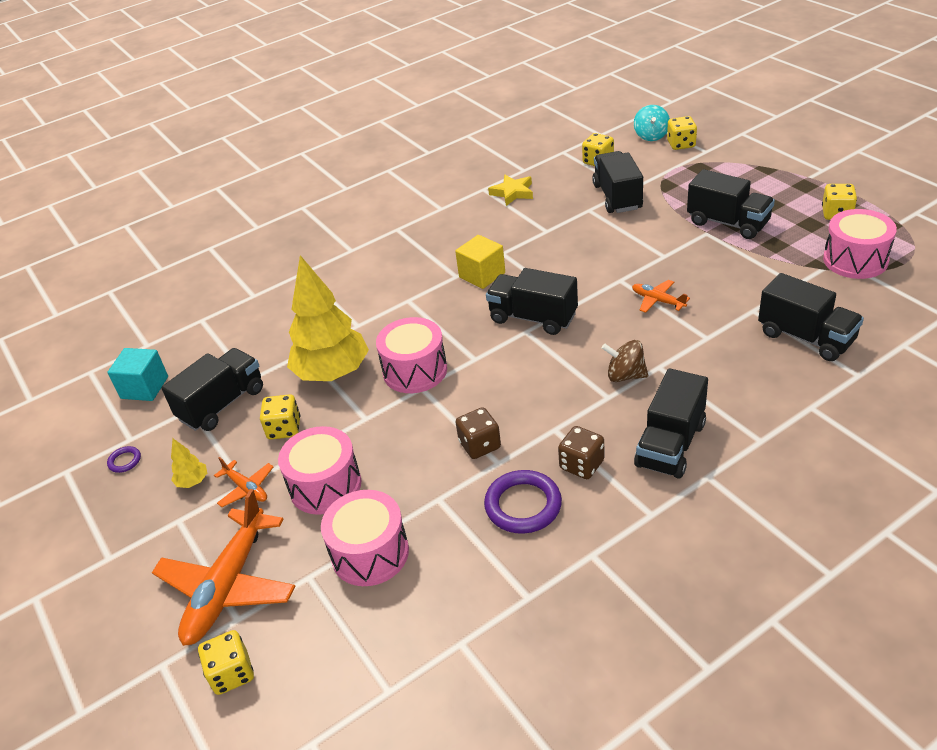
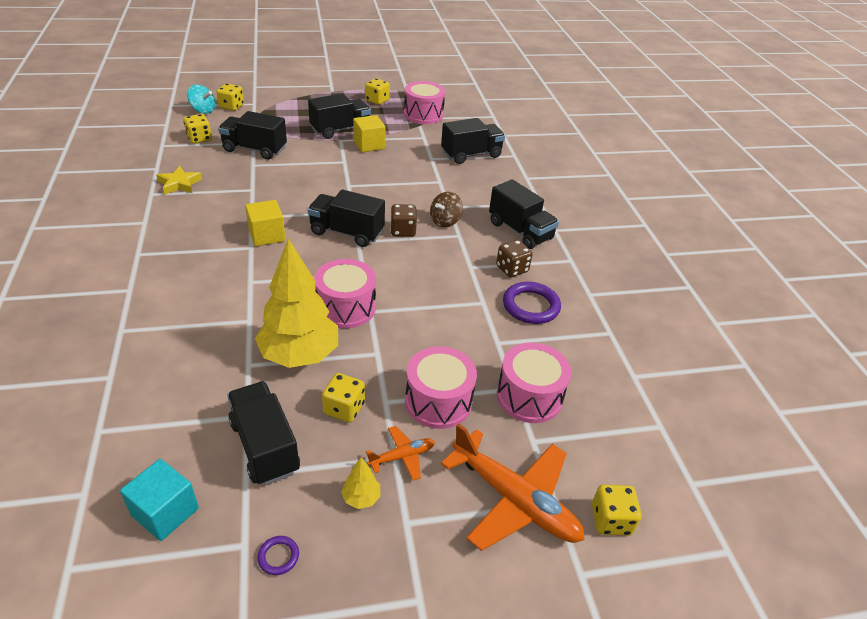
camera: 75 degrees left, 0 degrees up
(480, 445) = (459, 304): brown dice -> brown dice (403, 231)
(533, 318) = (346, 232): black truck -> black truck turned 60 degrees clockwise
(657, 301) = (386, 182): orange plane -> none
(722, 255) = (369, 145): none -> yellow cube

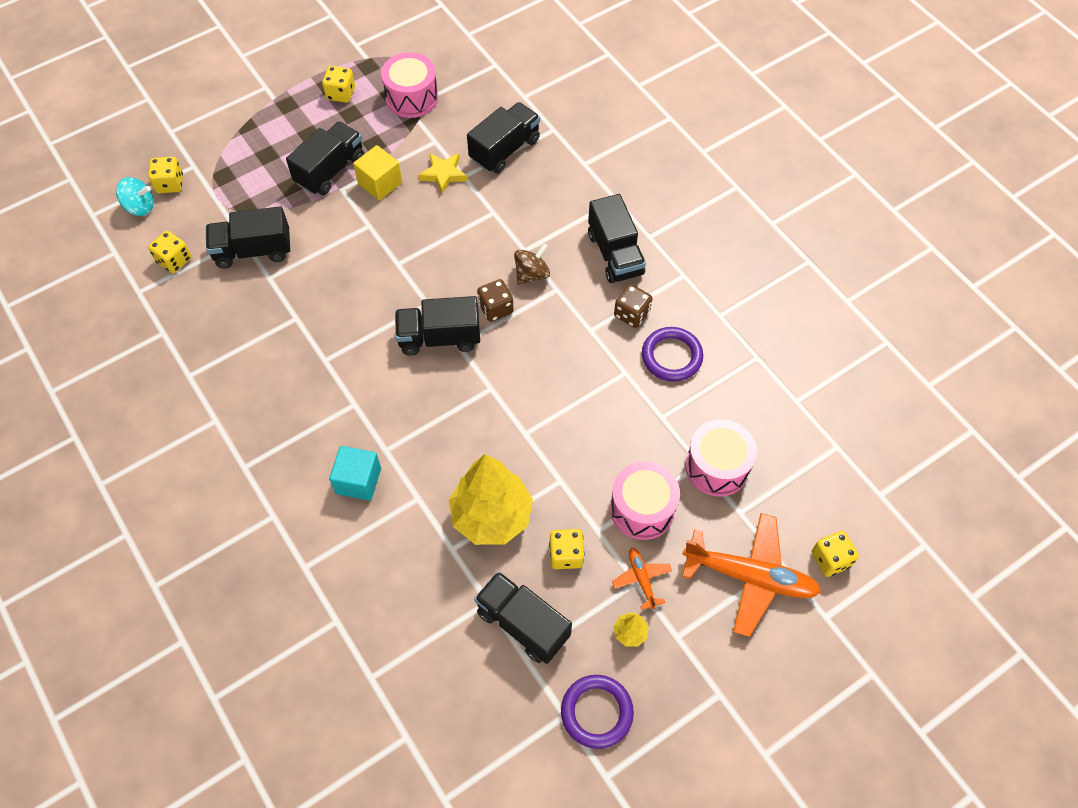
camera: 20 degrees left, 20 degrees up
(165, 512) = (483, 720): turquoise cube -> turquoise cube (358, 481)
(179, 184) = (208, 346): yellow star -> yellow star (443, 174)
(267, 235) = (359, 380): yellow cube -> none
(278, 556) = (596, 712): purple ring -> purple ring, size x2.08
(346, 307) = (499, 440): pink drum -> none
(402, 456) = (641, 579): orange plane -> orange plane turned 60 degrees counterclockwise
(445, 221) = (532, 274): brown spinning top -> brown spinning top turned 150 degrees counterclockwise
(520, 231) = (615, 254): black truck -> black truck turned 45 degrees clockwise

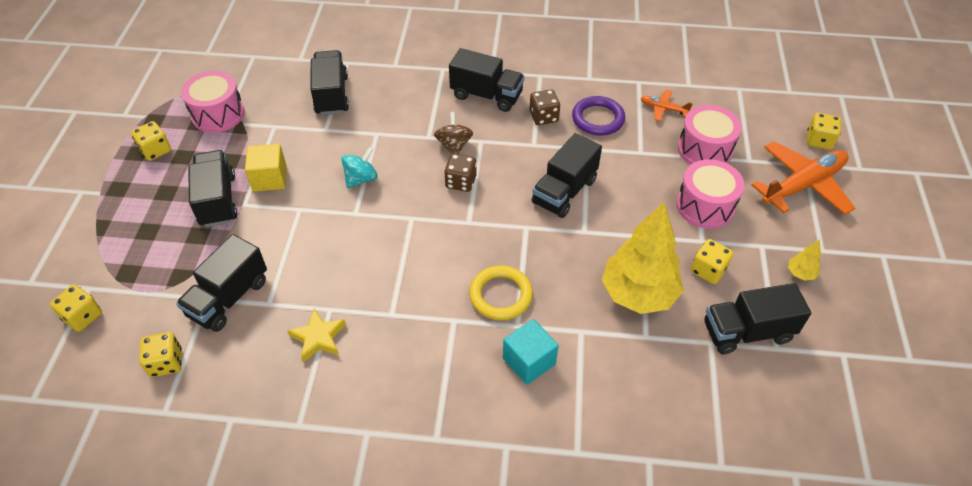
camera: 50 degrees left, 10 degrees down
(140, 207) = (76, 354): turquoise spinning top -> turquoise spinning top (361, 179)
(404, 418) = (500, 295): none -> yellow ring
(439, 337) = (450, 229): black truck -> black truck (564, 191)
(443, 174) = (309, 139): yellow star -> yellow star (318, 338)
(596, 712) = (853, 332): purple ring -> none
(641, 579) = (761, 241): orange plane -> orange plane (663, 109)

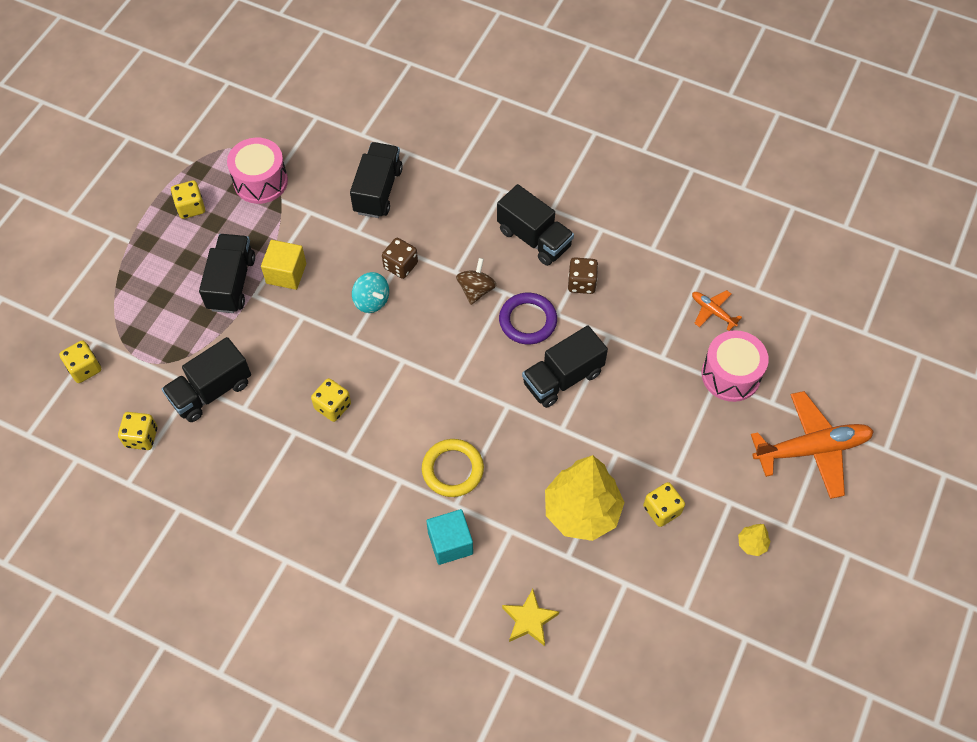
camera: 20 degrees right, 10 degrees up
(318, 338) = (275, 457): yellow star -> yellow star (529, 620)
(361, 179) = (371, 301): turquoise spinning top -> turquoise spinning top turned 75 degrees clockwise
(461, 182) = (465, 335): brown dice -> brown dice (400, 265)
(598, 119) = (637, 303): purple ring -> purple ring (528, 321)
(705, 206) = (696, 440): pink drum -> none
(747, 332) = (665, 584): black truck -> none
(819, 141) = (860, 403): yellow dice -> yellow dice (333, 406)

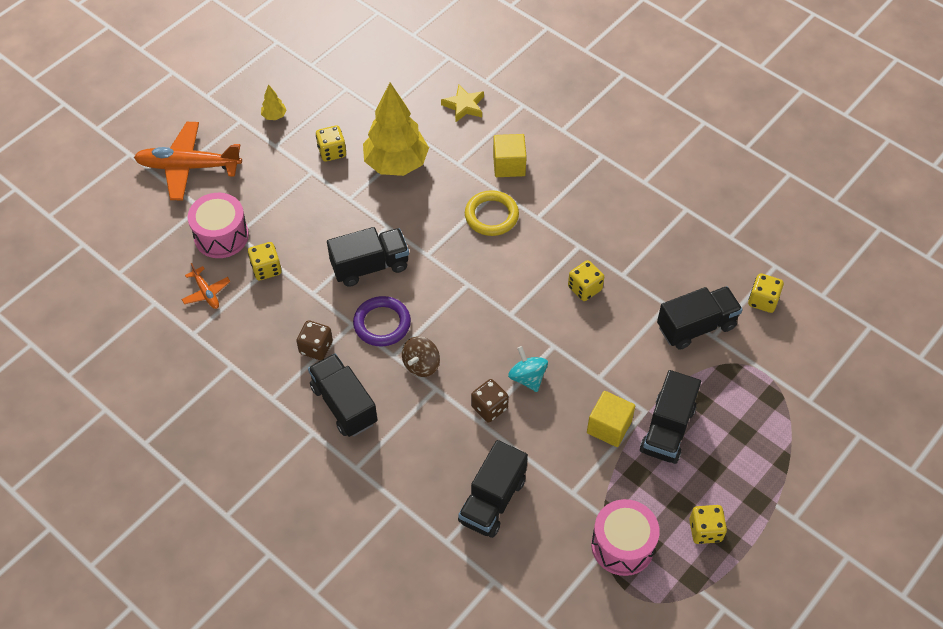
camera: 165 degrees left, 5 degrees down
(85, 368) = (819, 375): yellow dice -> yellow dice (266, 269)
(450, 543) = (509, 165): turquoise cube -> yellow cube

